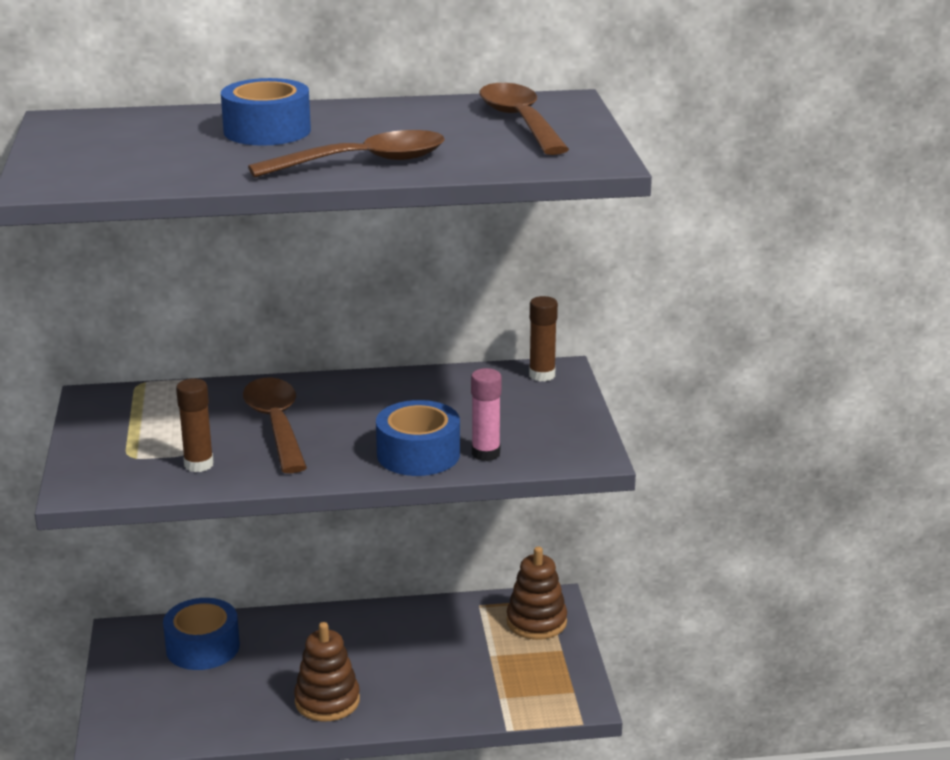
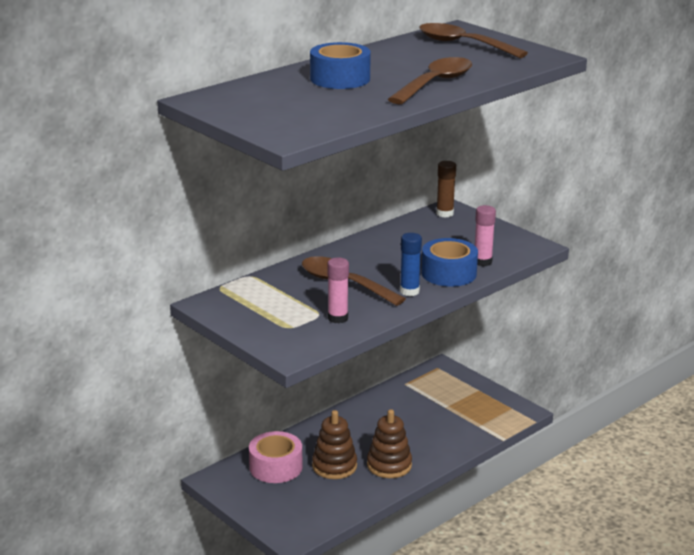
camera: 35 degrees left, 0 degrees up
(198, 464) = (337, 318): brown glue stick -> pink glue stick
(203, 647) = (276, 467): blue tape -> pink tape
(333, 461) = (409, 291): none -> blue glue stick
(536, 622) = (447, 381): brown stacking toy -> brown stacking toy (334, 466)

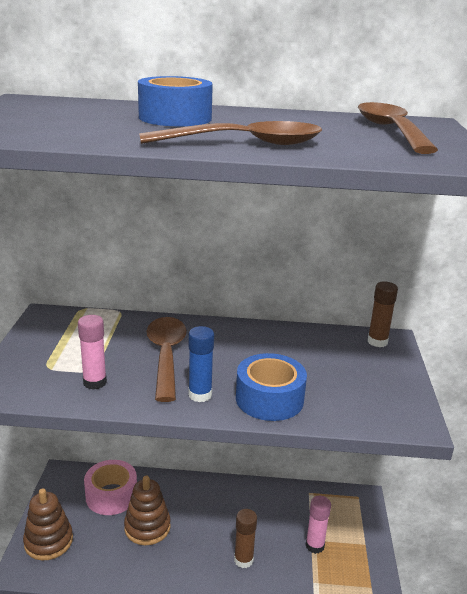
camera: 45 degrees right, 0 degrees up
(389, 465) = (185, 560): brown stacking toy -> brown stacking toy (48, 541)
(423, 442) = (243, 560): none -> brown glue stick
(482, 262) = (325, 407): pink glue stick -> pink glue stick (314, 545)

